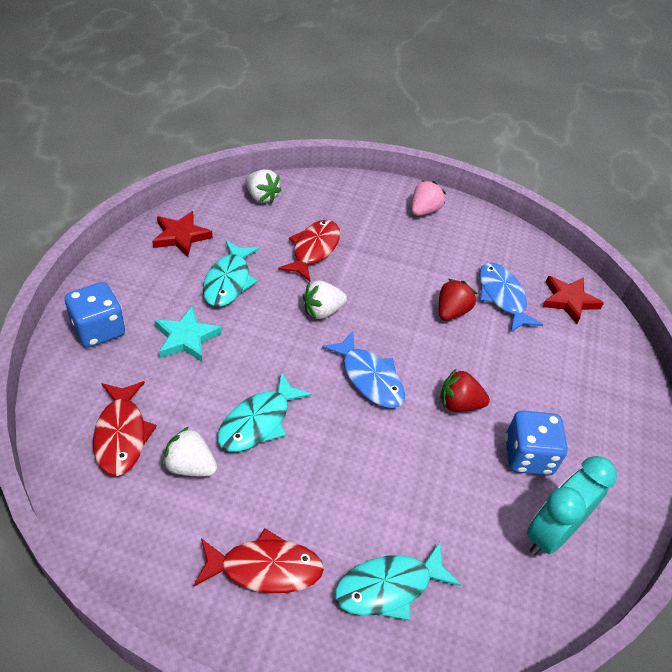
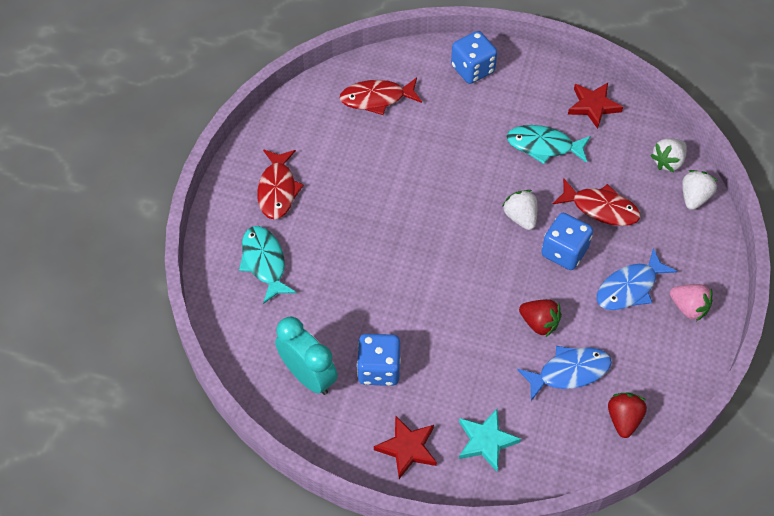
camera: 95 degrees right, 10 degrees up
(186, 338) = (473, 124): turquoise star -> turquoise star (486, 441)
(190, 466) = (354, 141): white strawberry -> white strawberry (694, 197)
(258, 422) = (396, 178): turquoise fish -> none
(366, 283) = (564, 252): none -> blue dice
(369, 378) = (448, 253): blue fish -> blue fish (629, 288)
(459, 404) = (428, 320): red strawberry -> red strawberry (623, 419)
(568, 301) = (576, 438): red star -> red star (407, 448)

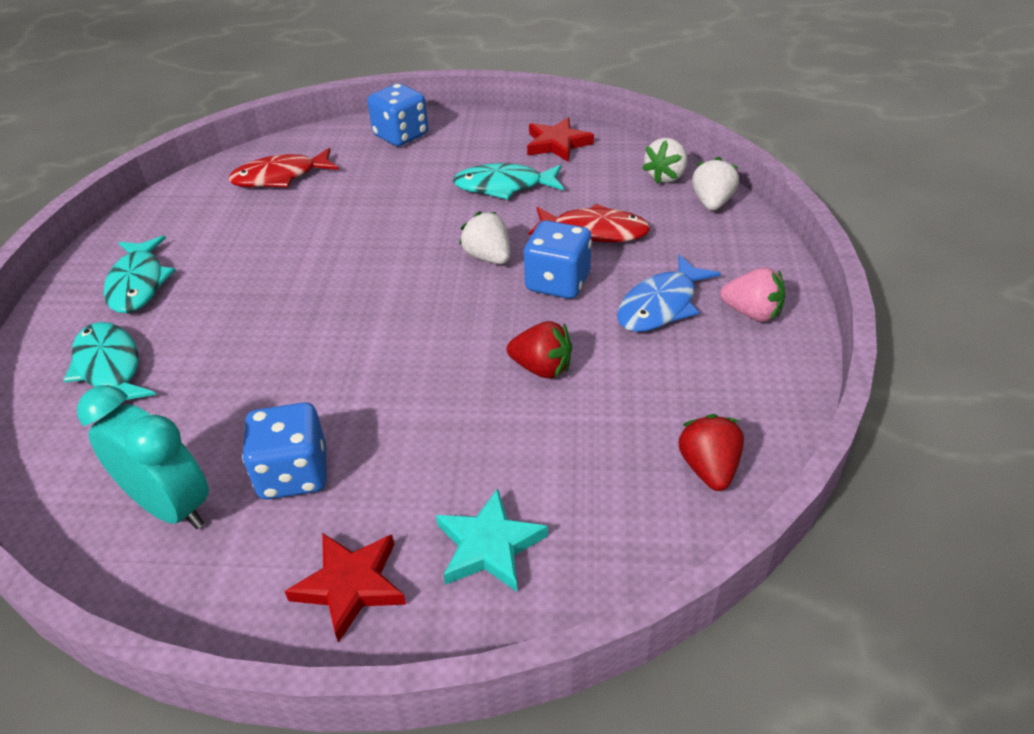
camera: 10 degrees left, 15 degrees down
(277, 190) = (138, 284): red fish -> turquoise fish
(569, 372) = (604, 421): blue fish -> none

